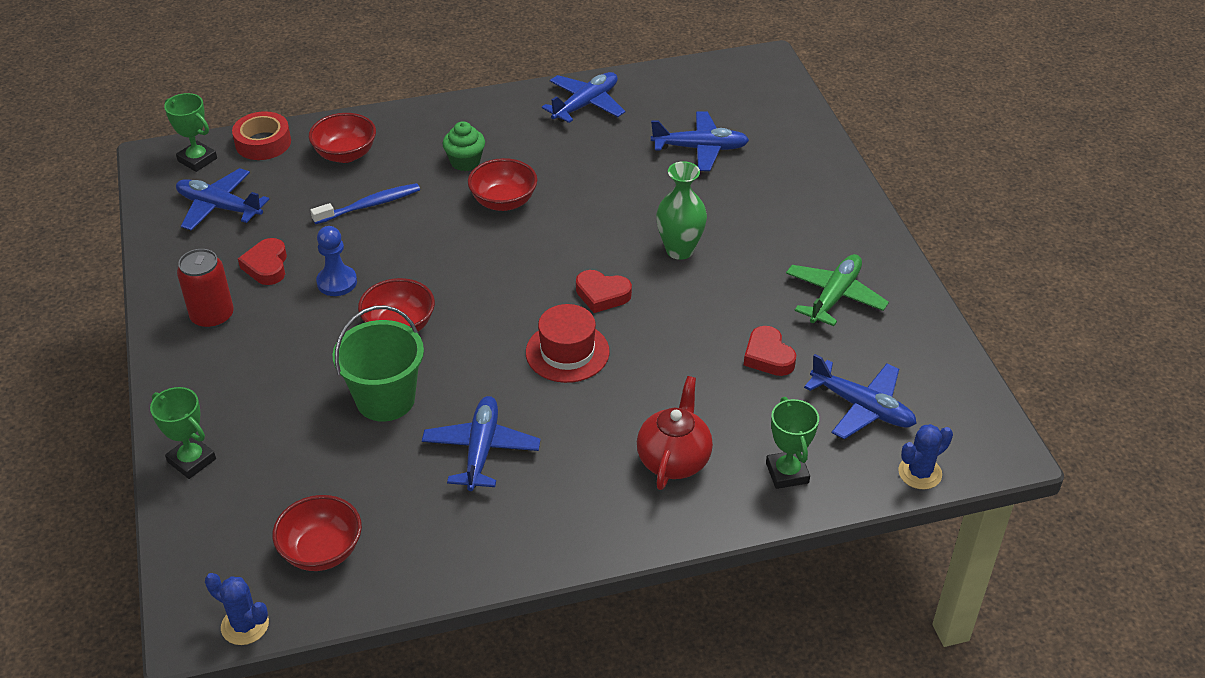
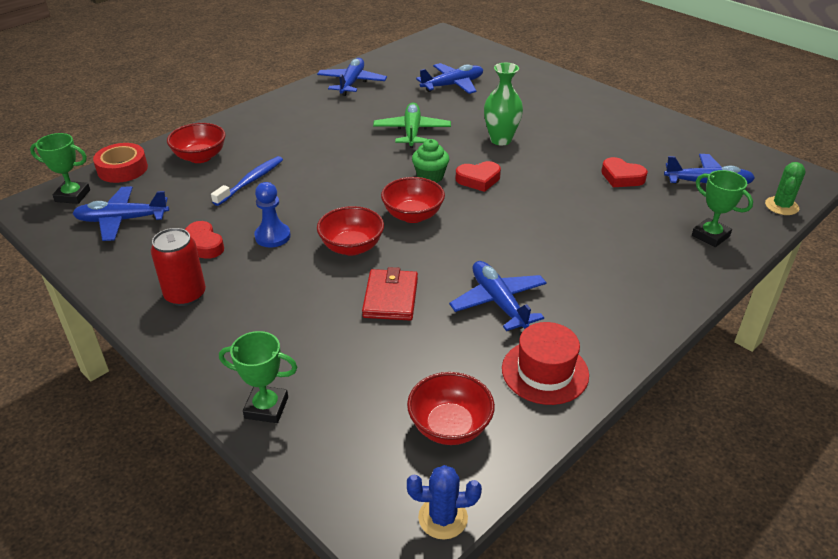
camera: 30 degrees left, 5 degrees down
(385, 399) = (390, 298): green bucket -> red wallet
(465, 162) = (299, 136): green cupcake -> green cupcake (430, 176)
(503, 202) = (351, 149): red bowl -> red bowl (413, 215)
(567, 352) = (492, 220): red hat -> red hat (545, 372)
(674, 460) = (634, 256): red teapot -> none
(834, 296) = (621, 134): green plane -> green plane (412, 131)
(920, 473) = (781, 206): blue cactus -> green cactus

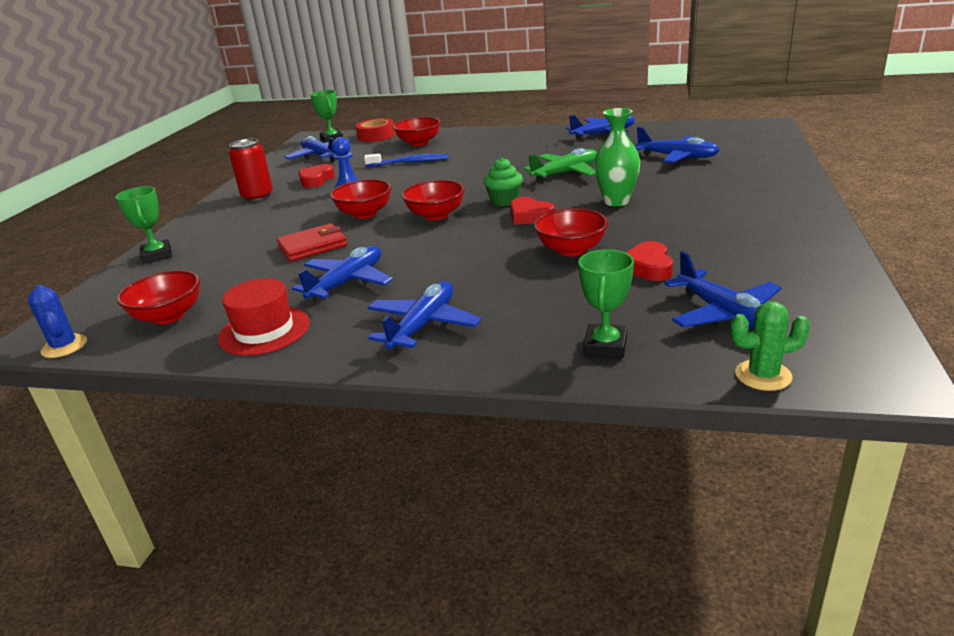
camera: 60 degrees right, 10 degrees down
(561, 190) = (571, 250): none -> red bowl
(616, 291) = (423, 325): none -> blue plane

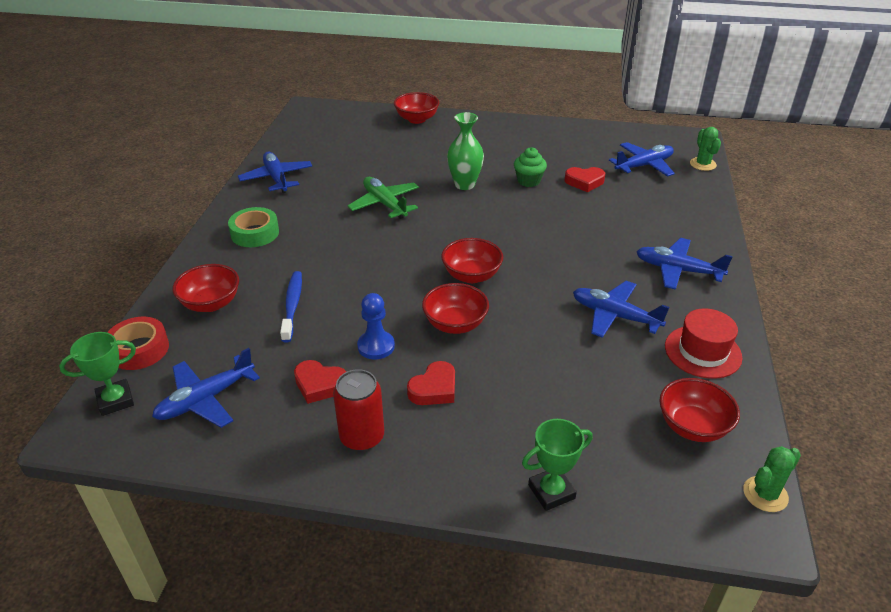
camera: 95 degrees left, 10 degrees up
(64, 346) = (765, 494): blue cactus -> green cactus
(312, 246) = (536, 351): red wallet -> none
(504, 201) = (446, 237): green cupcake -> green cupcake (528, 181)
(510, 140) = (255, 233): none -> green tape
(530, 216) = (486, 224): red heart -> red heart (434, 389)
(571, 250) = (556, 208): red bowl -> red bowl (417, 119)
(605, 346) = (687, 203): green trophy -> none
(677, 157) = (370, 151): blue plane -> none

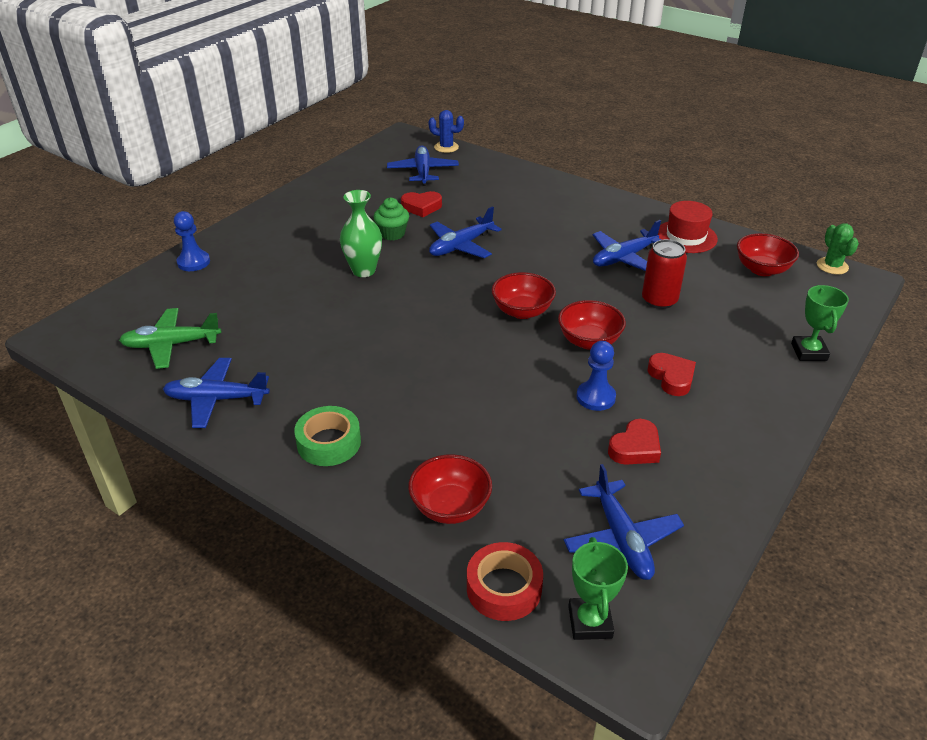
camera: 65 degrees left, 0 degrees up
(292, 305) = (496, 440): blue toothbrush -> none
(362, 437) = (717, 436): red can -> red can (659, 300)
(384, 204) = (353, 330): green plane -> green plane (171, 345)
(417, 119) = (193, 262): red bowl -> blue pawn
(584, 182) = (421, 207): red heart -> red heart turned 60 degrees clockwise
(677, 270) = (583, 211): blue plane -> blue plane (461, 246)
(702, 164) = (446, 147): green cactus -> blue cactus

